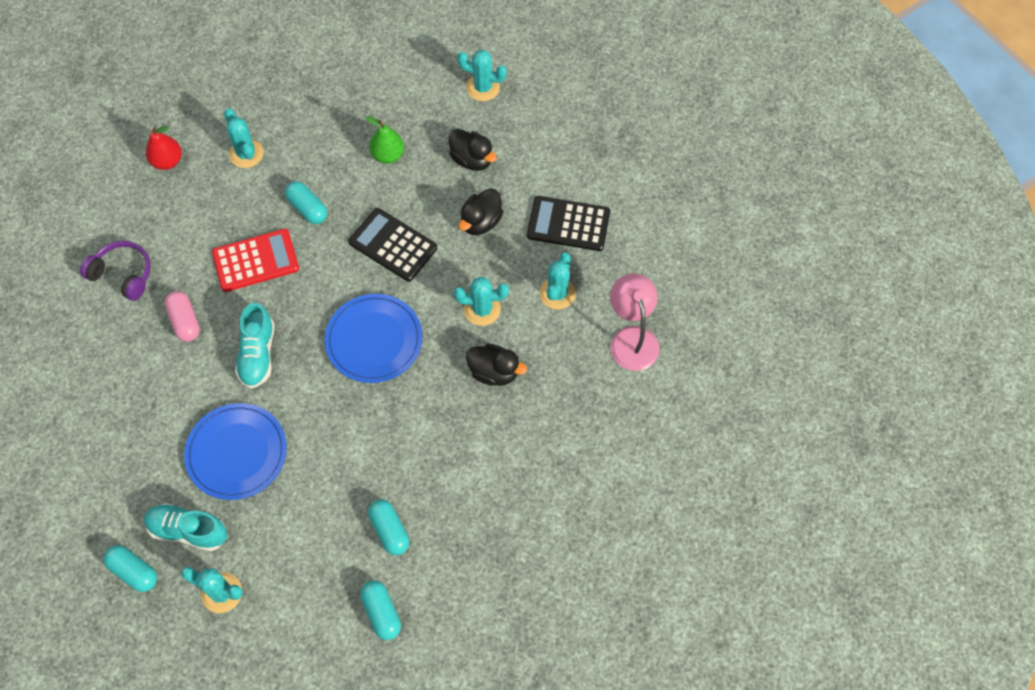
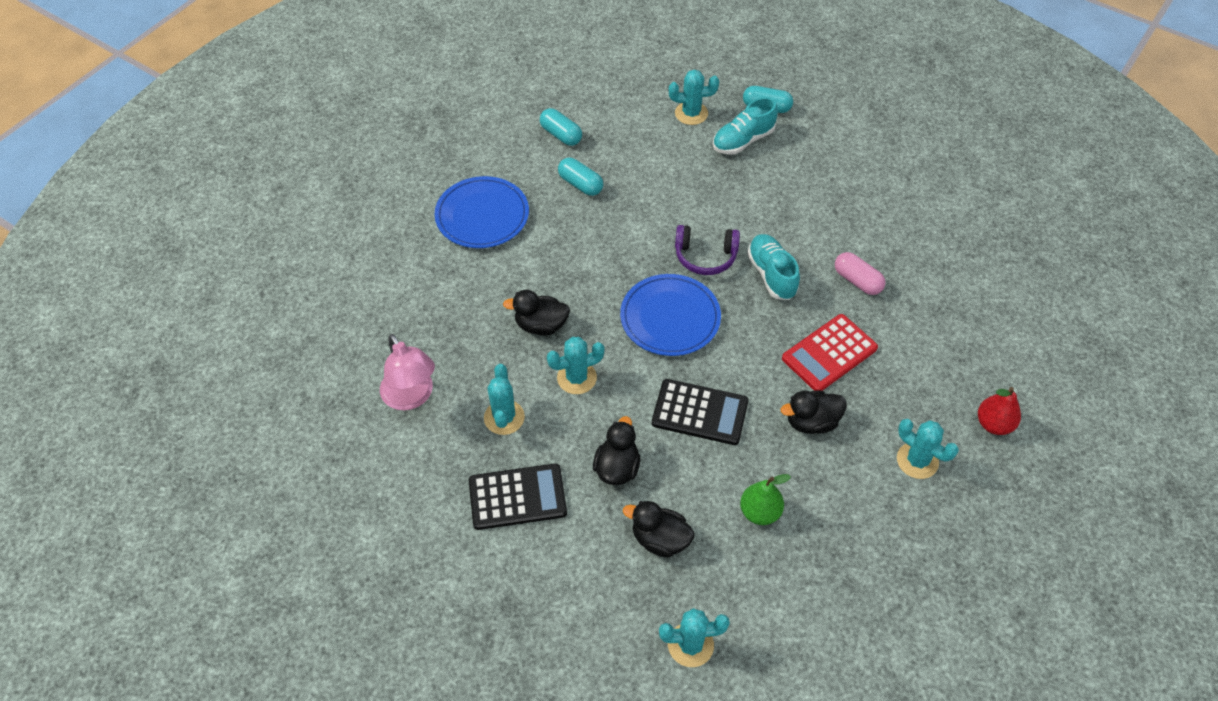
camera: 160 degrees right, 10 degrees down
(123, 274) = (946, 302): purple headphones -> purple headphones (705, 256)
(188, 530) = (743, 140): turquoise shoe -> turquoise shoe turned 150 degrees clockwise
(237, 453) = (739, 198): blue plate -> blue plate (482, 216)
(308, 208) = (811, 422): turquoise capsule -> black duck

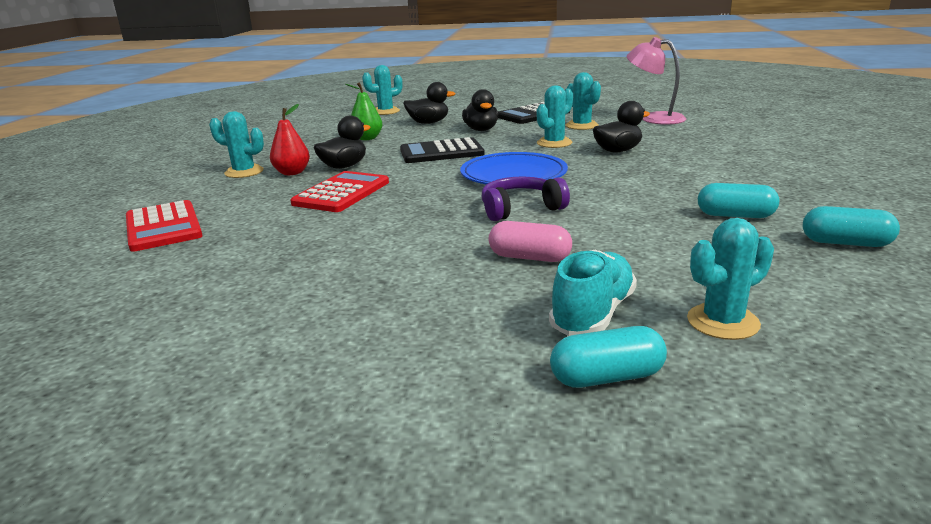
camera: 155 degrees right, 30 degrees down
(482, 216) = (782, 176): blue plate -> none
(771, 274) = (434, 216): turquoise shoe -> none
(857, 281) = (326, 235): pink capsule -> pink capsule (529, 258)
(983, 355) = (163, 227): none -> red calculator
(993, 424) = (164, 198): red pear -> red pear (292, 173)

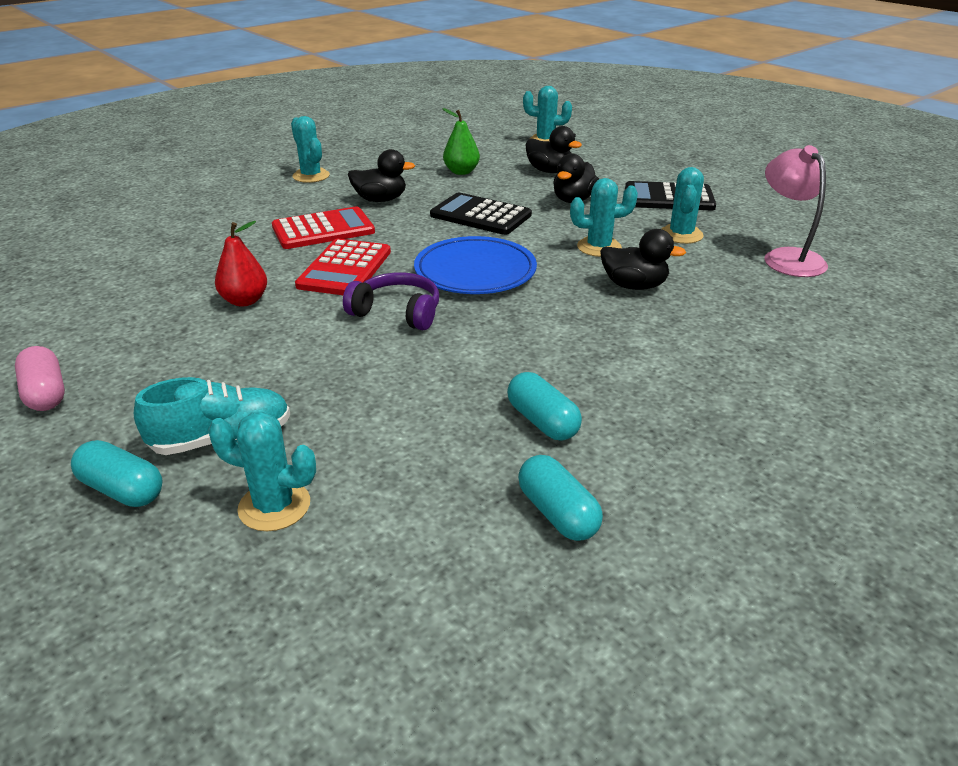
camera: 40 degrees right, 10 degrees up
(163, 227) = (177, 211): red calculator -> red calculator (344, 269)
(292, 173) = (336, 191): red pear -> red pear (245, 301)
(529, 258) = (297, 364): pink capsule -> pink capsule (45, 393)

